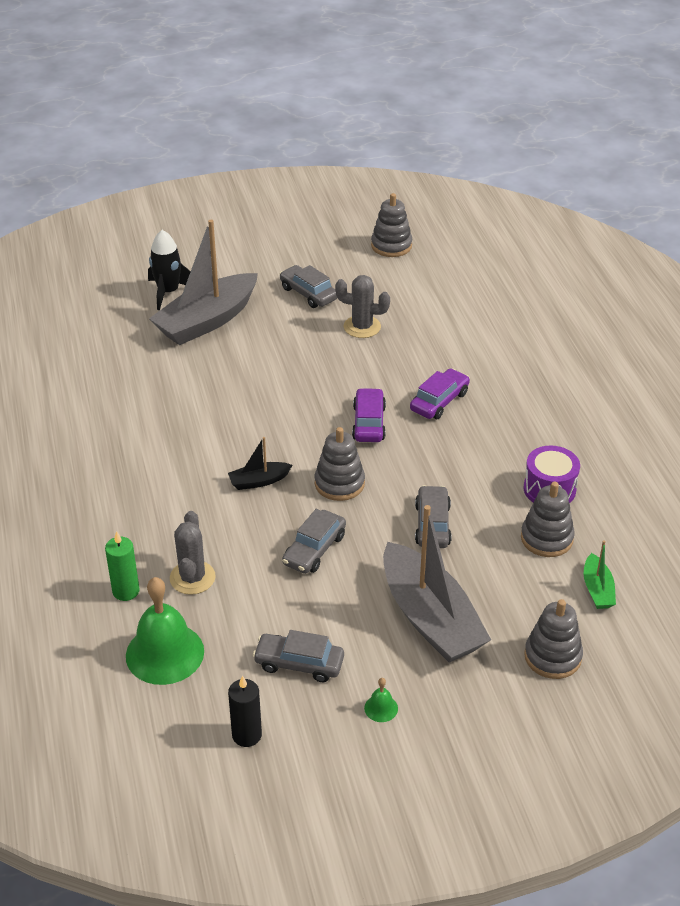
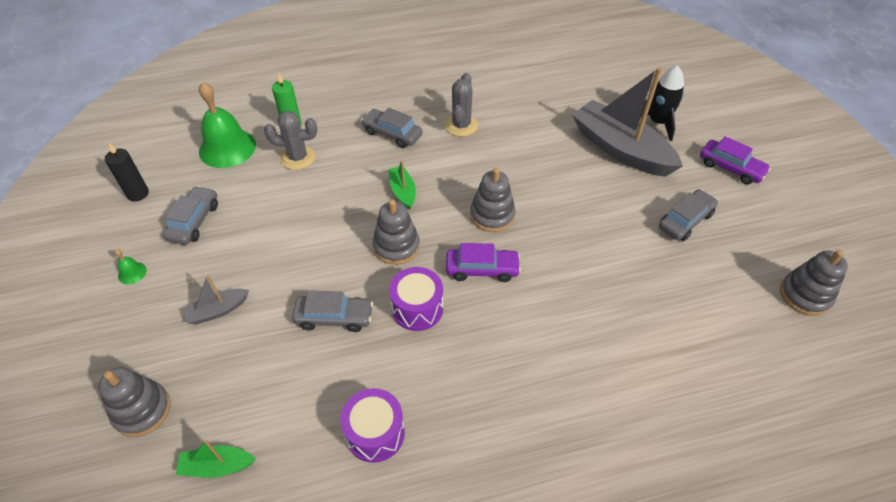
camera: 90 degrees right, 10 degrees up
(259, 481) = (403, 192): black boat -> green boat
(314, 549) = (316, 229): grey car -> grey car (392, 134)
(362, 327) = (638, 265): grey cactus -> grey cactus (461, 125)
(417, 466) = (417, 308): none -> purple drum
(430, 618) = (218, 310): grey boat -> grey boat, size x0.45
(439, 401) = (520, 332): purple car -> purple car (730, 168)
(546, 538) = (300, 422): grey stacking toy -> grey stacking toy (492, 215)

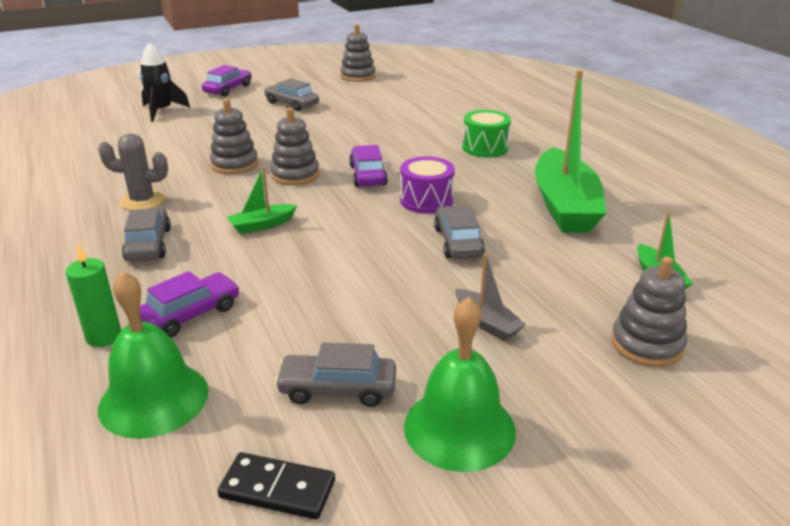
camera: 100 degrees left, 20 degrees down
(132, 273) = (459, 428): green bell -> green bell, size x2.41
(138, 193) = (277, 489): black candle -> black domino
(298, 157) = (190, 315): grey cactus -> purple car
(375, 433) = (564, 205): purple drum -> green boat
(392, 134) = (149, 244): grey car -> grey car turned 150 degrees clockwise
(396, 246) = (349, 219): grey stacking toy -> grey stacking toy (234, 164)
(540, 394) = (485, 148): none -> green drum
(621, 149) = (199, 124): grey boat -> none

